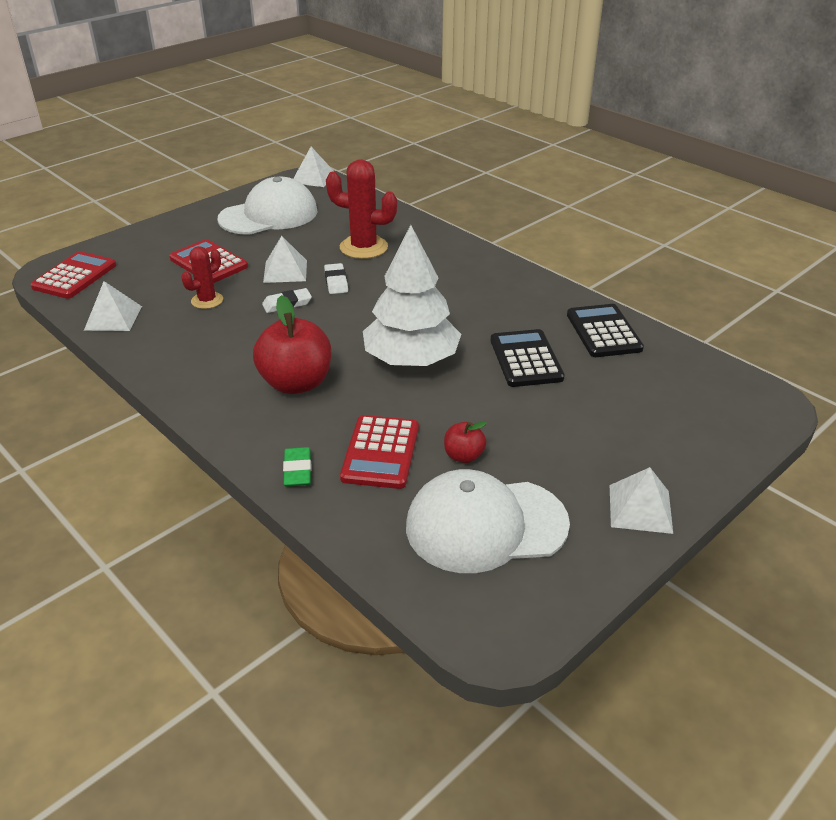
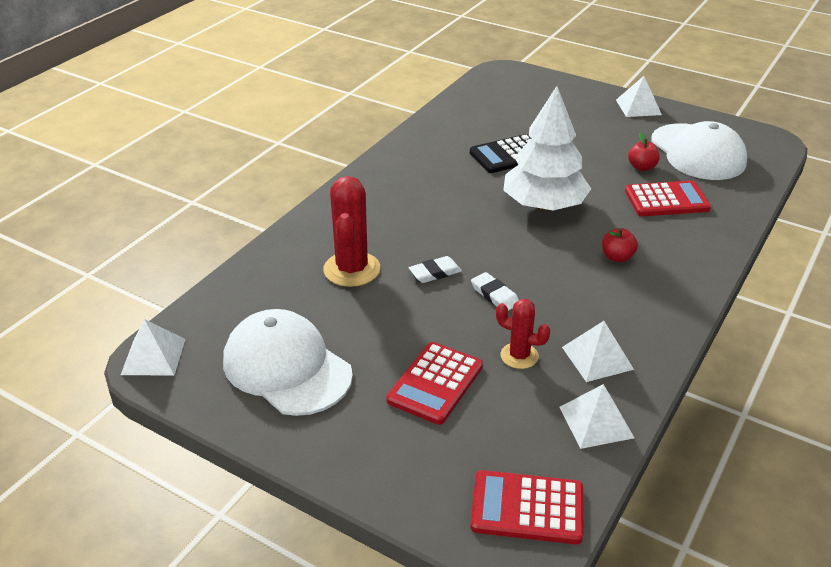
camera: 105 degrees left, 0 degrees up
(285, 271) = (428, 314): white pyramid -> white pyramid (597, 358)
(296, 383) = (617, 257): red apple -> red apple, size x0.49
(297, 470) = (715, 231): green eraser -> none
(603, 332) = (450, 127): black calculator -> none

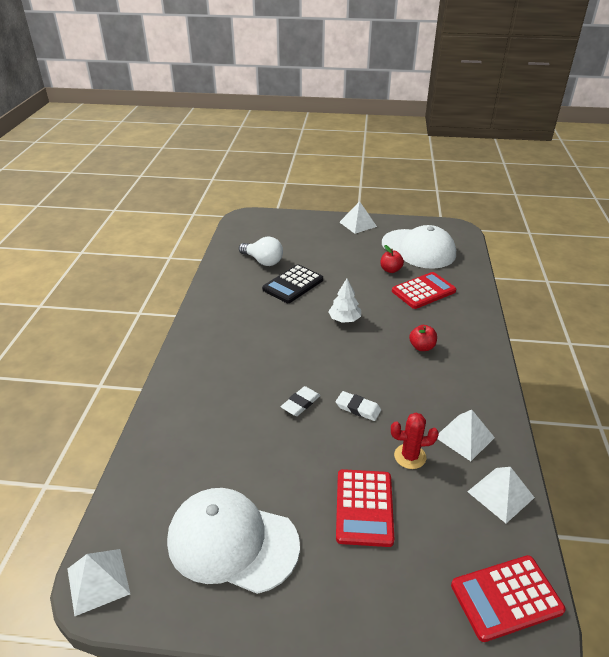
camera: 25 degrees left, 0 degrees up
(352, 269) = (232, 423): red cactus -> none
(491, 122) = (263, 261): none -> white light bulb
(544, 205) = (344, 319): white tree -> white tree, size x0.48

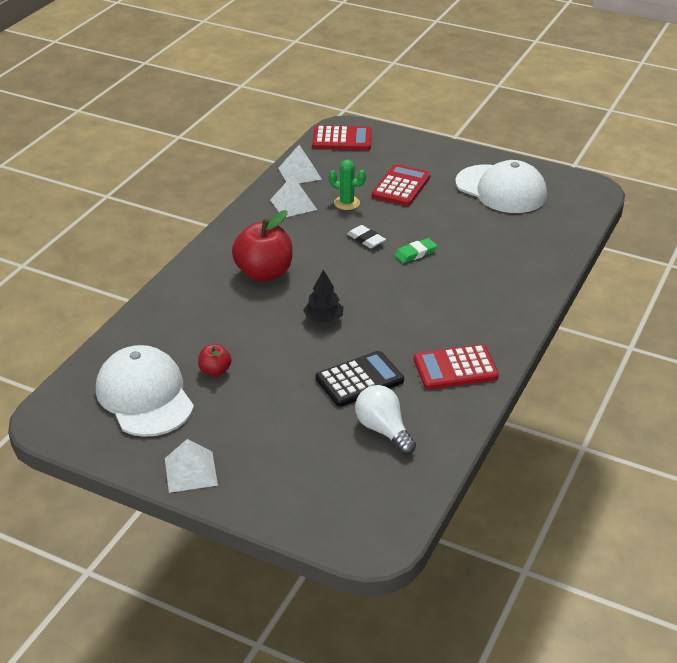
camera: 160 degrees left, 0 degrees up
(98, 581) = (593, 191): white pyramid -> none
(300, 403) = (415, 253): white eraser -> green eraser
(344, 319) = (323, 319): white tree -> black tree
(410, 456) = (347, 203): red cactus -> green cactus
(422, 347) = (264, 273): red apple -> red apple, size x2.02
(423, 291) = (202, 331): red calculator -> red calculator (455, 368)

